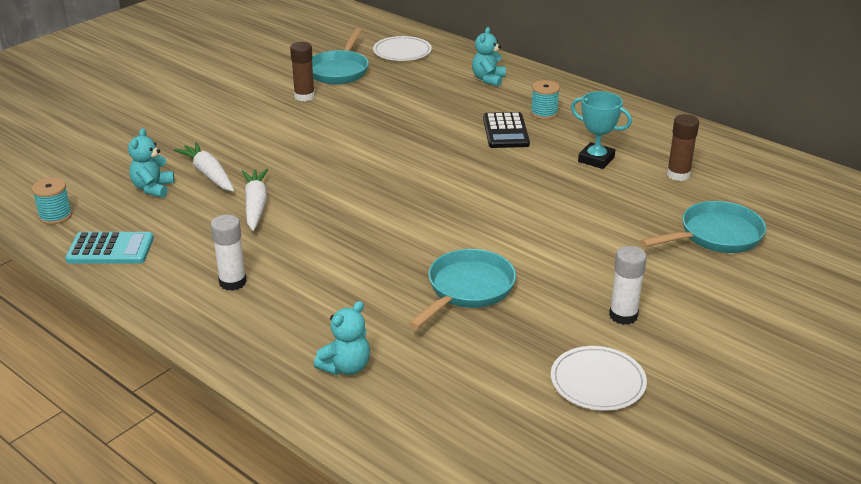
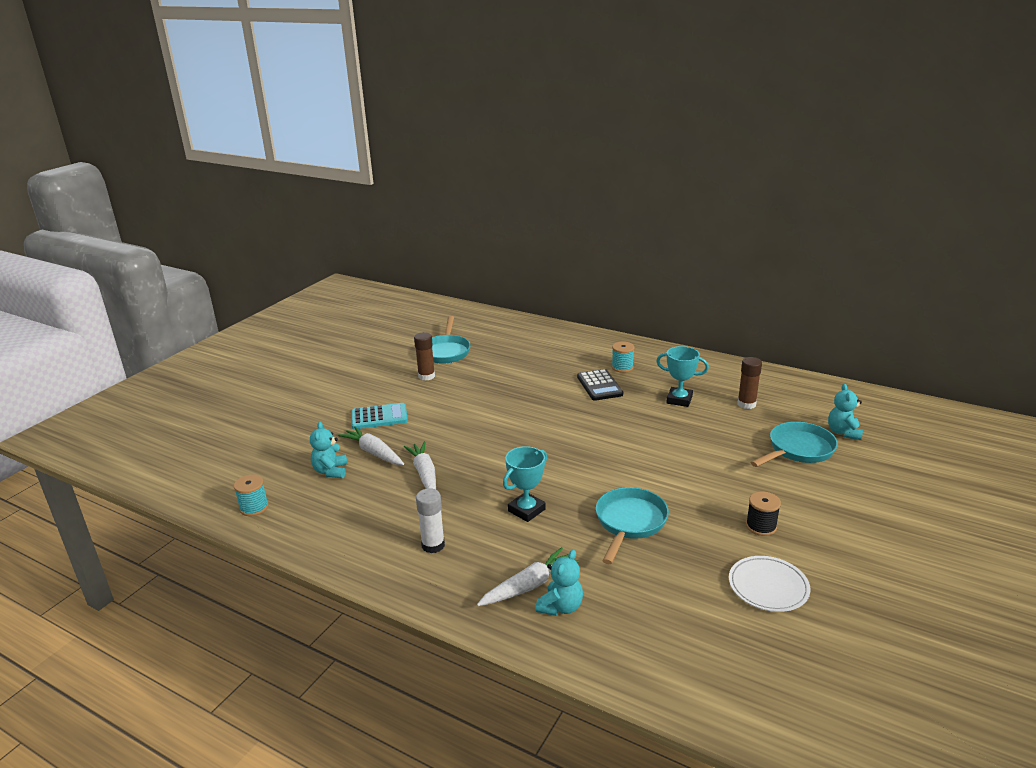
camera: 10 degrees left, 5 degrees down
(110, 249) = (314, 531): turquoise calculator -> turquoise calculator (379, 417)
(320, 340) = (529, 586): none -> white carrot
(354, 260) = (526, 510): none -> turquoise trophy
(402, 52) = (489, 330): white plate -> none
(488, 79) = (567, 345): turquoise teddy bear -> turquoise teddy bear (843, 432)
(623, 316) = (761, 526): white glue stick -> black spool

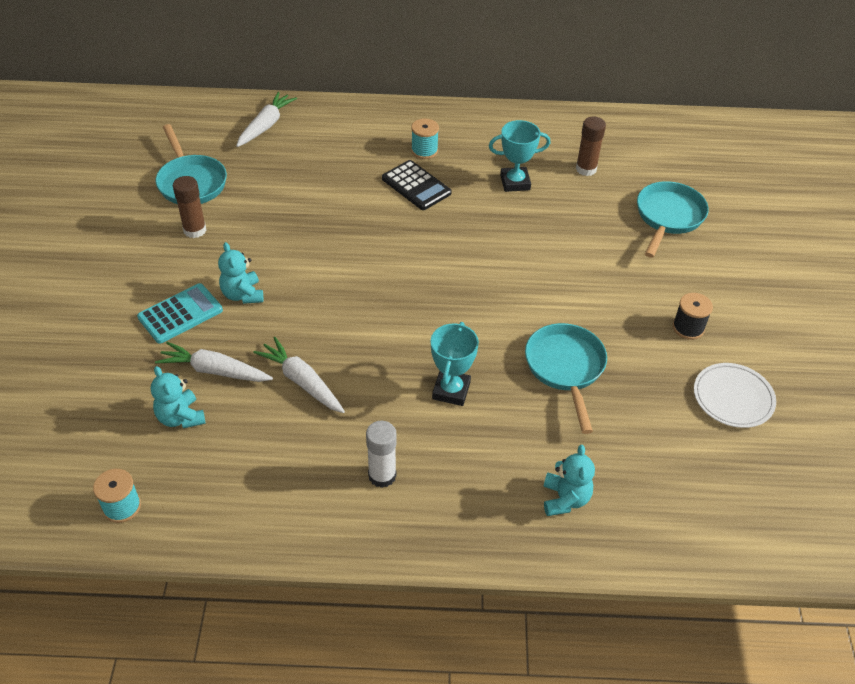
camera: 30 degrees left, 20 degrees up
(529, 586) = (518, 486): white carrot -> white carrot (266, 125)
(843, 432) = (696, 181): turquoise teddy bear -> turquoise teddy bear (242, 295)

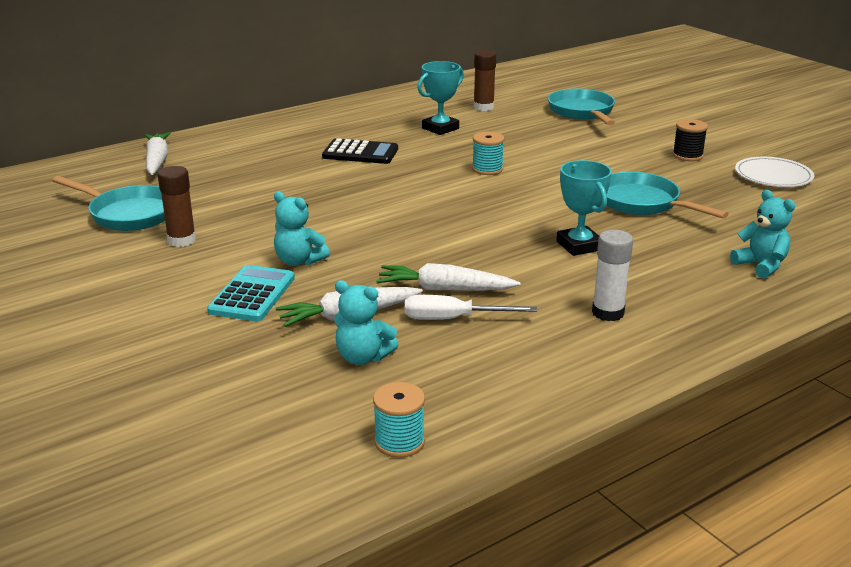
camera: 35 degrees left, 20 degrees down
(273, 415) = (453, 319): none -> white screwdriver
(424, 151) = (336, 134): turquoise spool -> turquoise spool (487, 169)

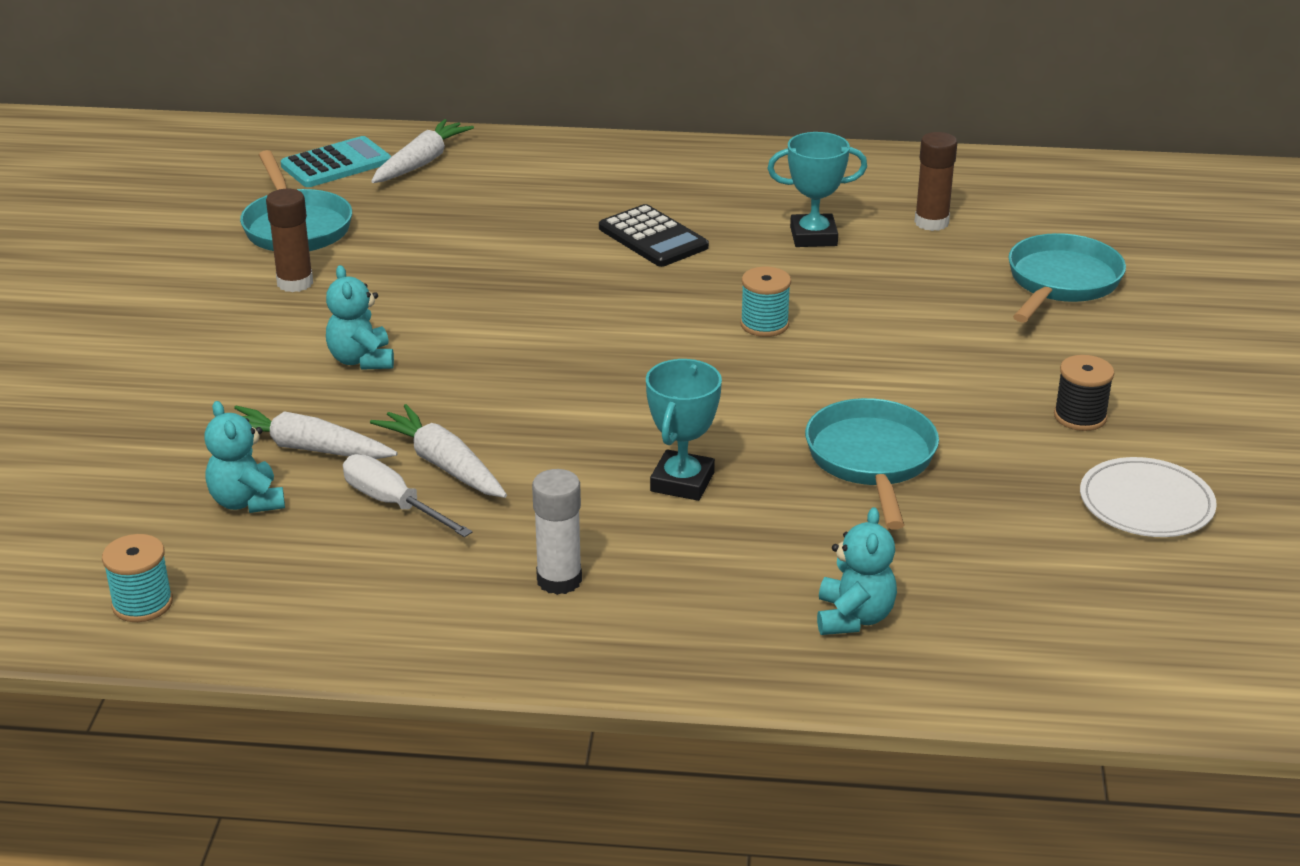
camera: 40 degrees right, 5 degrees up
(252, 294) = (261, 380): turquoise calculator -> turquoise calculator (336, 164)

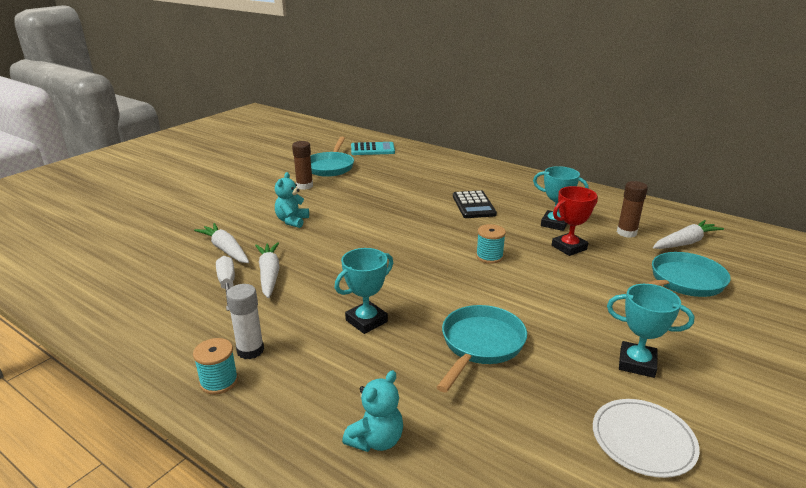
camera: 30 degrees right, 5 degrees down
(142, 604) = (79, 293): turquoise spool -> turquoise spool (219, 381)
(247, 502) = (175, 264): turquoise teddy bear -> none
(421, 162) = (406, 156): white carrot -> white carrot (685, 242)
(868, 273) = (569, 247): none -> red trophy
(1080, 417) = (637, 363): black spool -> turquoise trophy

